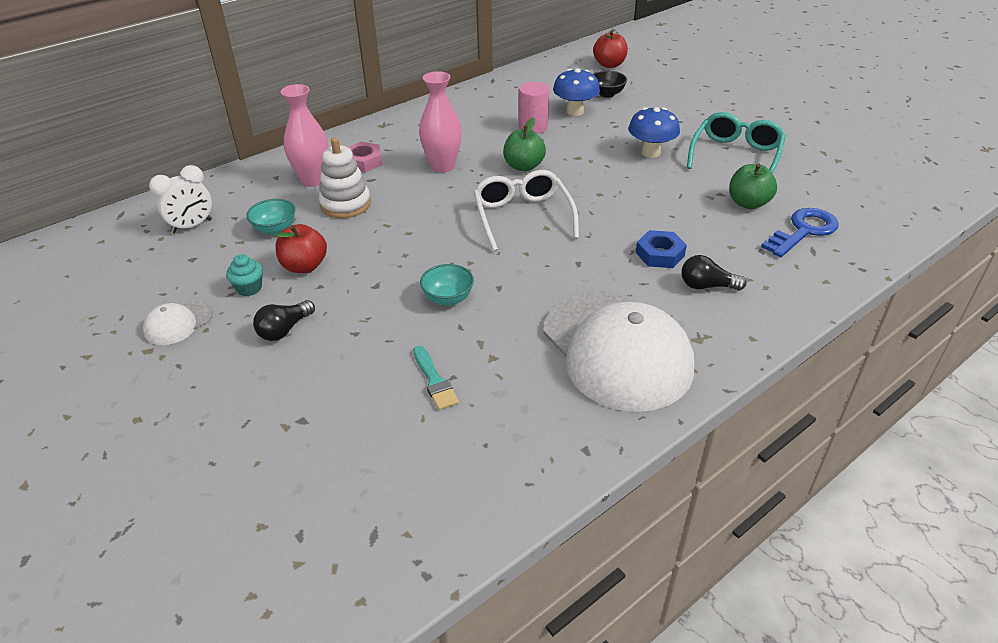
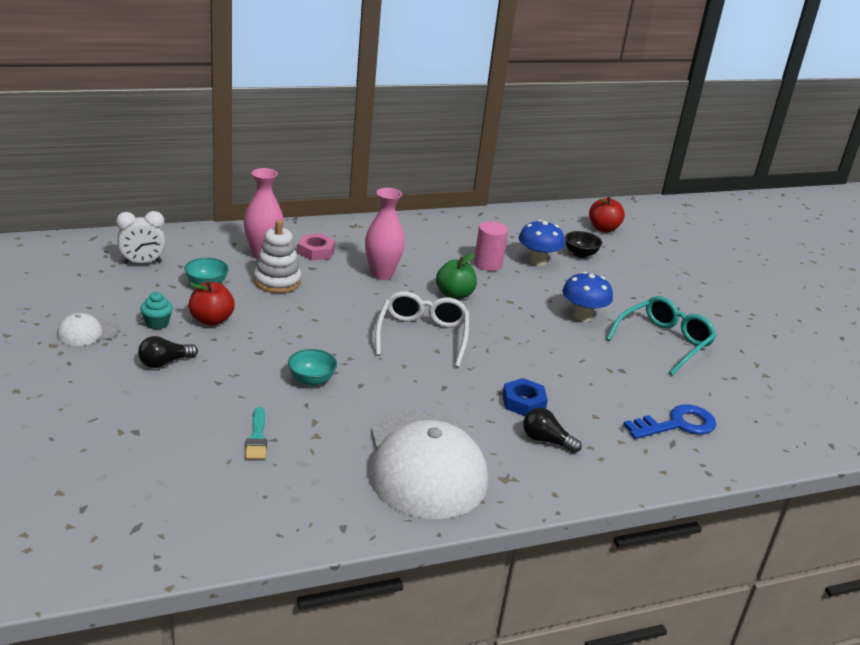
camera: 15 degrees right, 10 degrees down
(748, 203) = (642, 386): green apple -> none

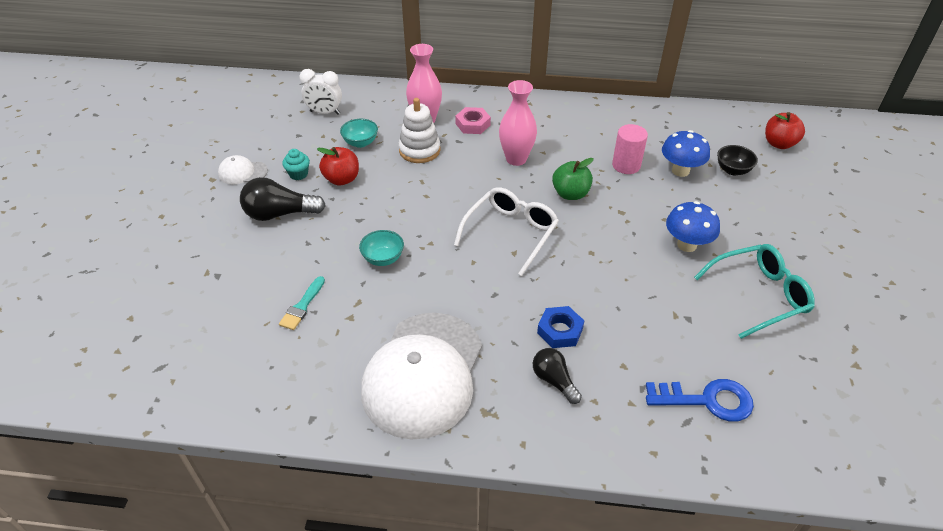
camera: 30 degrees right, 15 degrees up
(164, 362) = (280, 214): black light bulb -> black light bulb, size x1.59

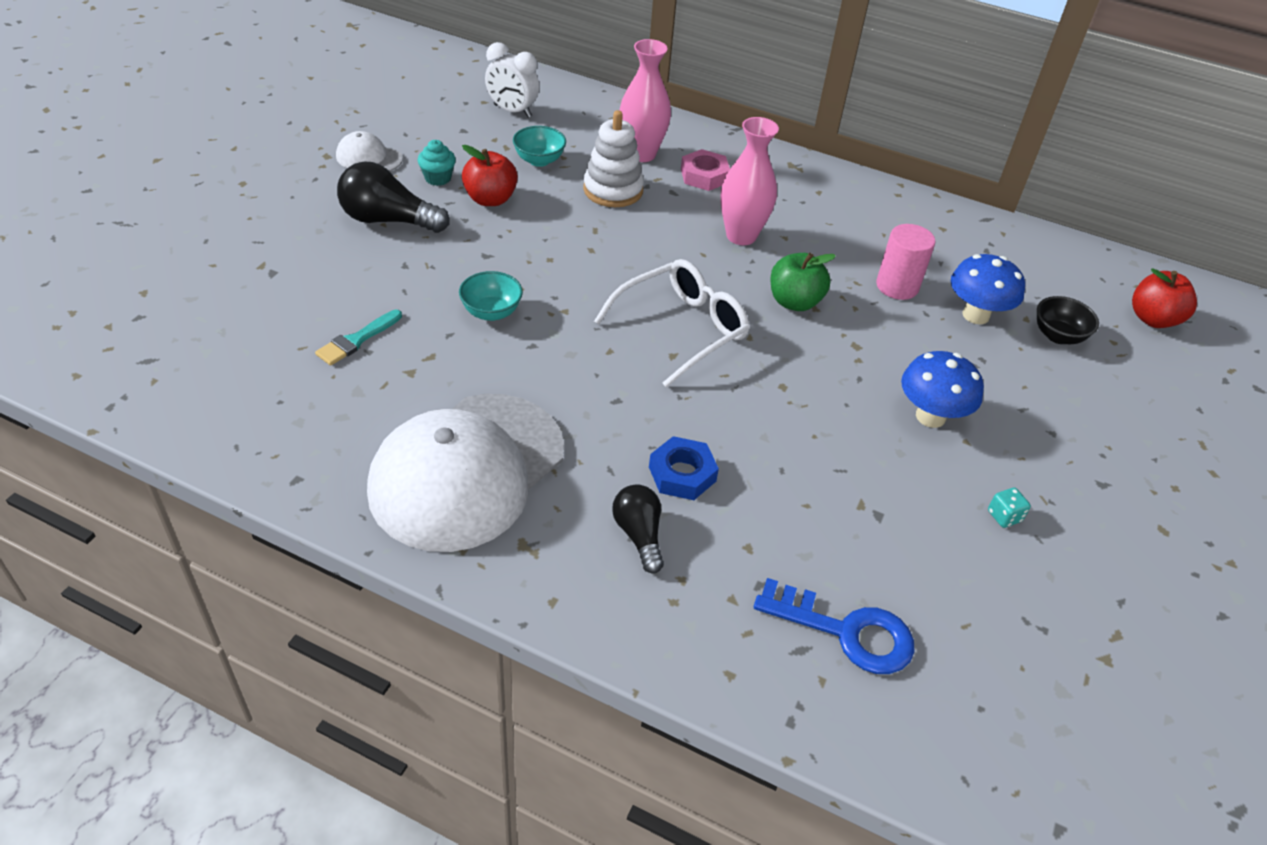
camera: 15 degrees right, 0 degrees up
(759, 295) = (1004, 516): turquoise glasses -> turquoise dice

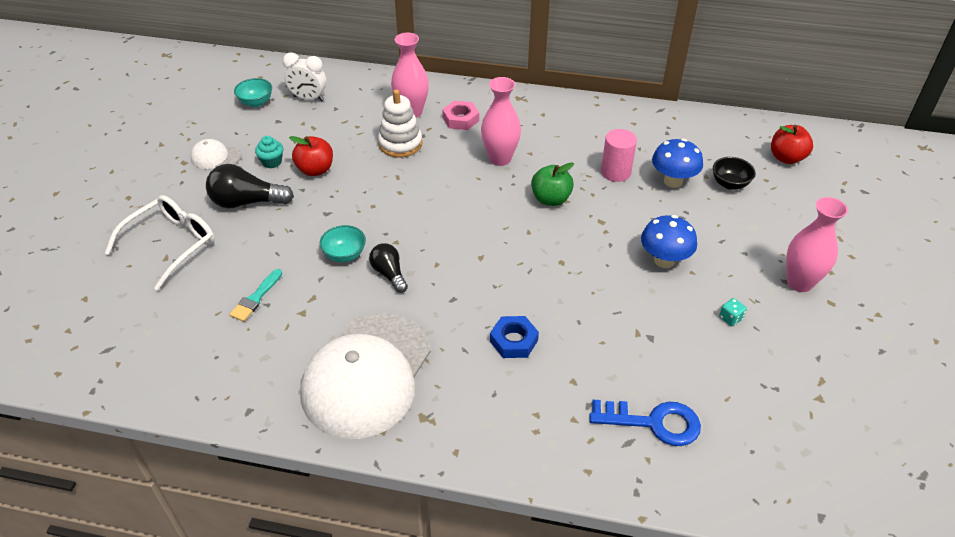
camera: 10 degrees left, 0 degrees up
(539, 160) = (340, 132): turquoise bowl -> turquoise bowl (256, 102)
(639, 535) = (498, 391): black light bulb -> black light bulb (389, 274)
(681, 329) = (480, 237): white glasses -> white glasses (171, 244)
(1123, 491) = (799, 282): none -> pink vase

